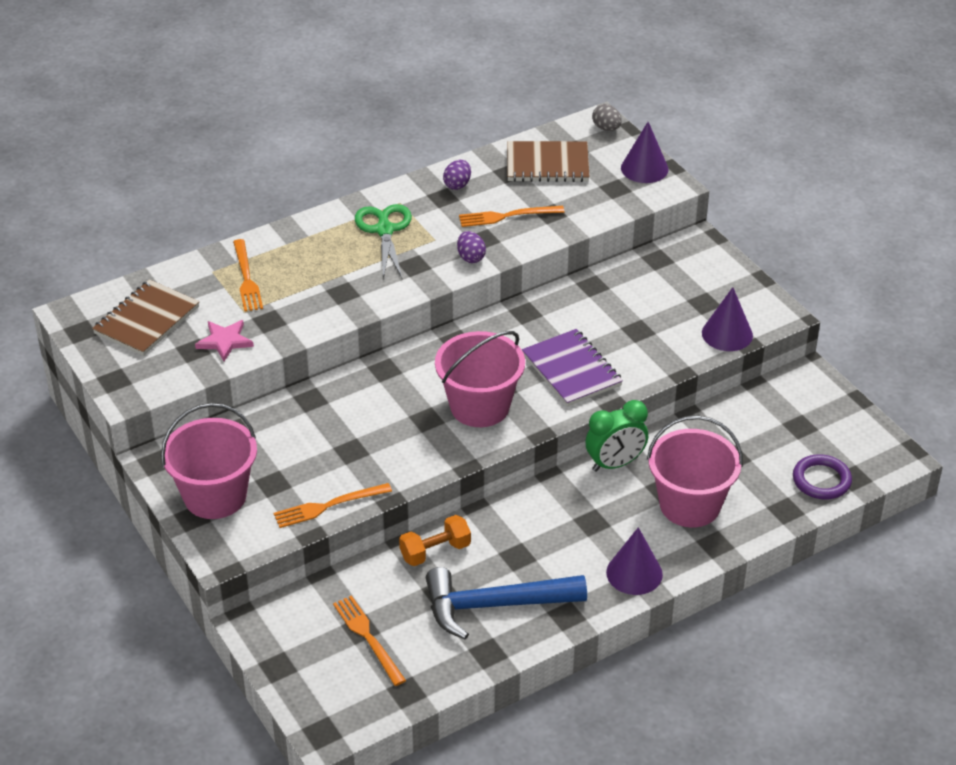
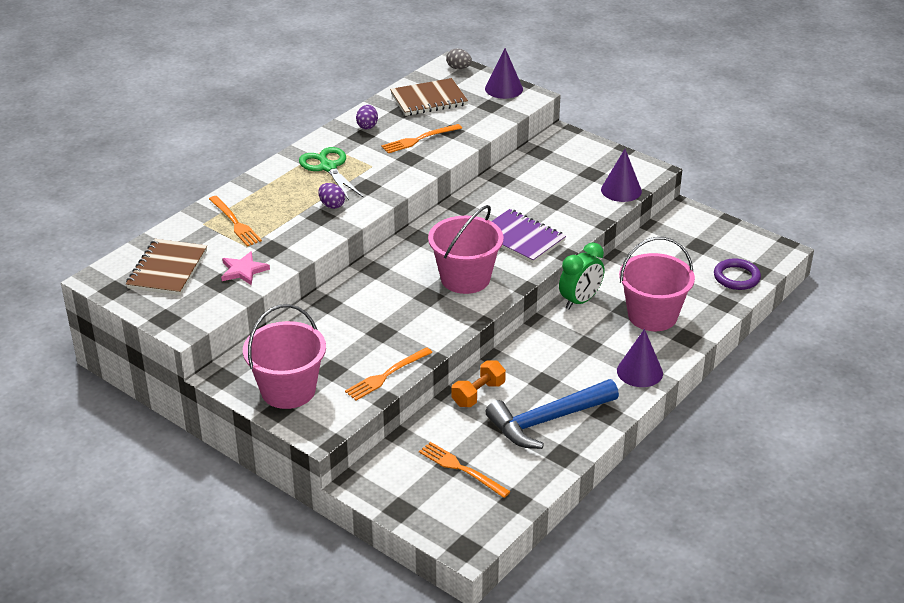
camera: 20 degrees left, 5 degrees down
(471, 257) = (408, 172): purple egg -> purple egg (332, 205)

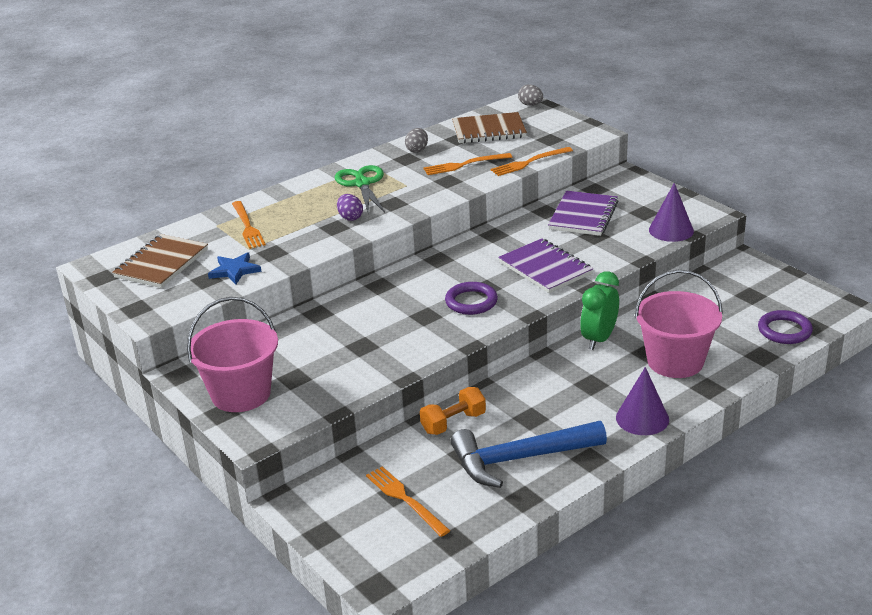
camera: 15 degrees right, 5 degrees down
(243, 270) = (234, 270): pink star -> blue star
(367, 126) = (417, 150): purple egg -> grey egg
(387, 375) = (350, 389): orange fork -> orange fork (529, 162)
(465, 278) = (471, 302): pink bucket -> purple ring
(504, 89) = (570, 125): purple cone -> none
(537, 181) = (583, 216): none -> purple notebook
(580, 301) = (599, 339): green clock -> green clock turned 150 degrees clockwise

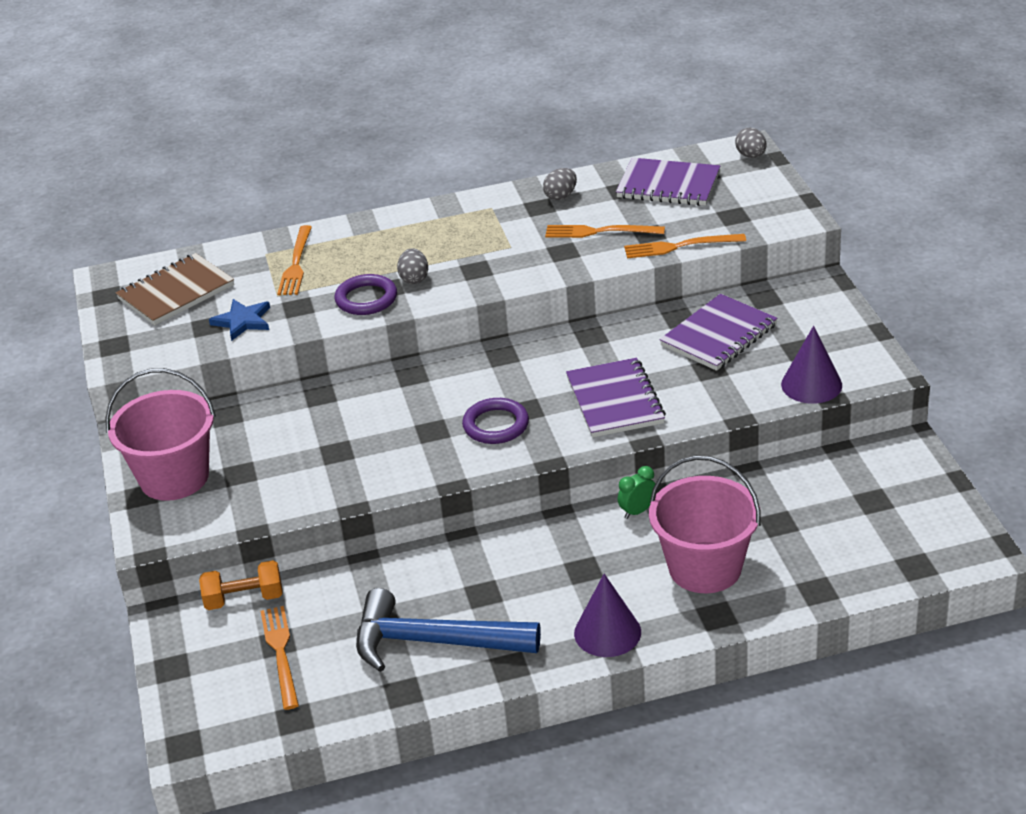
camera: 25 degrees right, 5 degrees up
(350, 217) = (414, 279): purple egg -> grey egg
(362, 184) = (461, 232): green scissors -> none
(453, 423) = (395, 574): orange dumbbell -> orange dumbbell (244, 599)
(489, 130) = (668, 185): brown notebook -> purple notebook
(599, 339) = (637, 511): green clock -> green clock, size x0.56
(784, 331) = (875, 563): purple ring -> purple ring (366, 299)

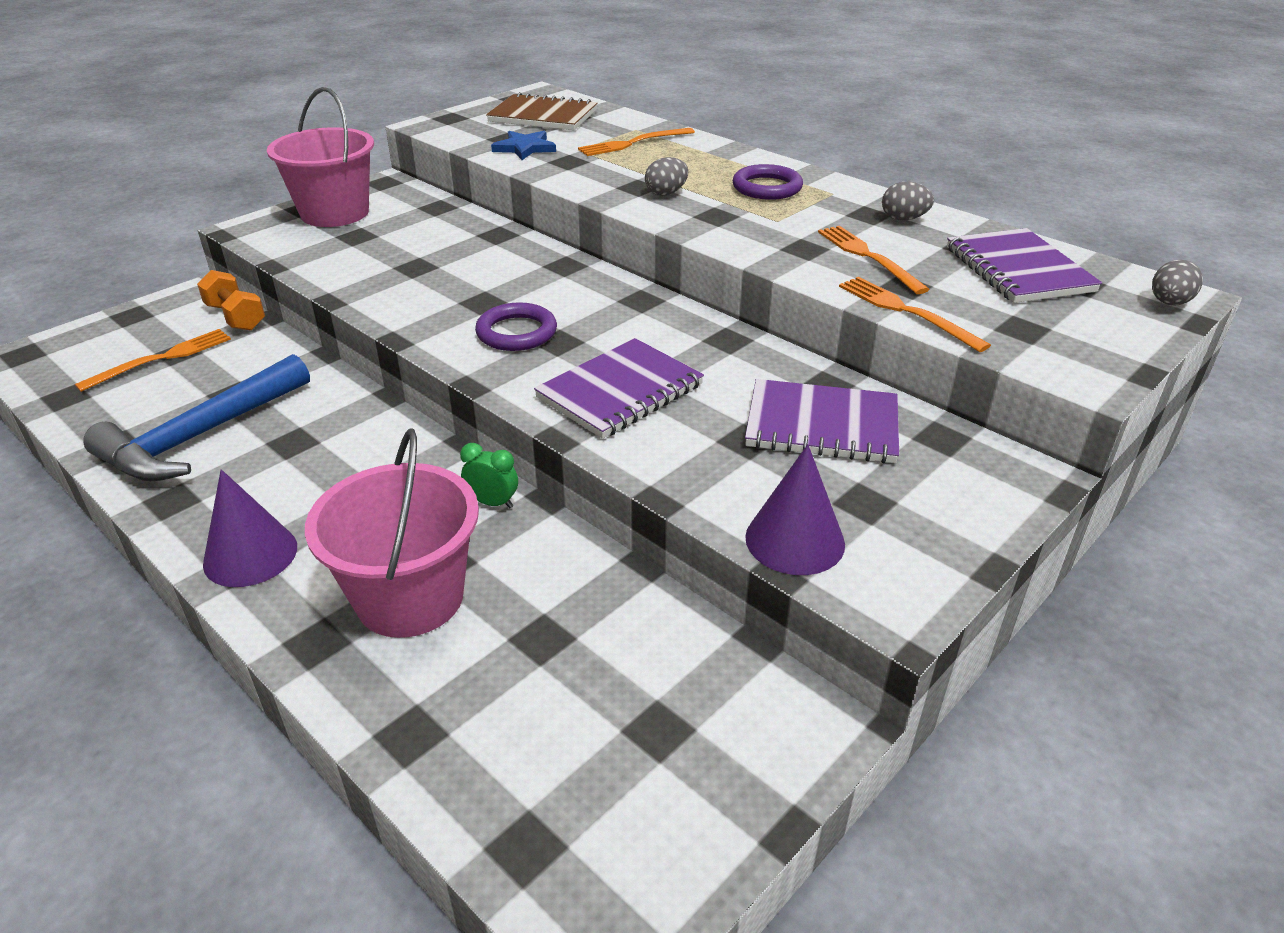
camera: 55 degrees right, 0 degrees up
(366, 299) = (609, 183): purple ring -> purple ring (767, 187)
(433, 642) = (200, 436): blue hammer -> blue hammer turned 120 degrees counterclockwise

